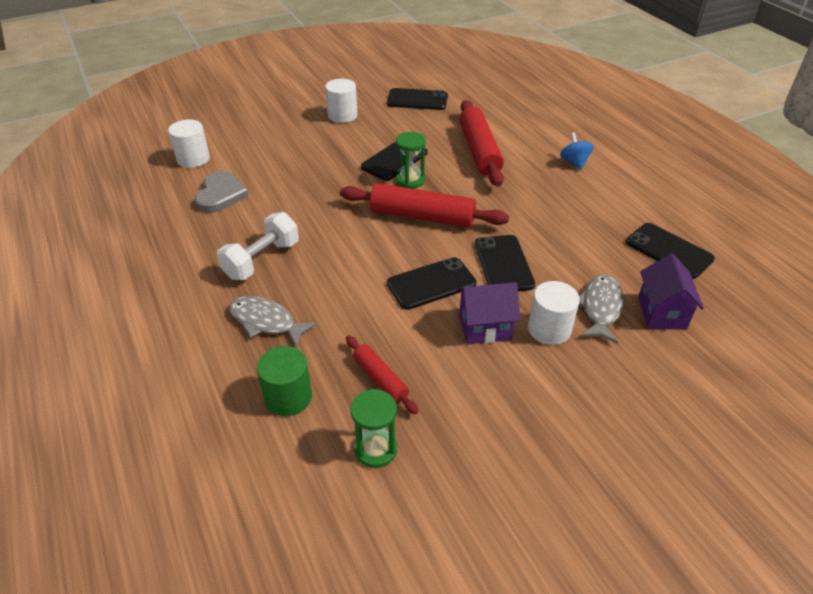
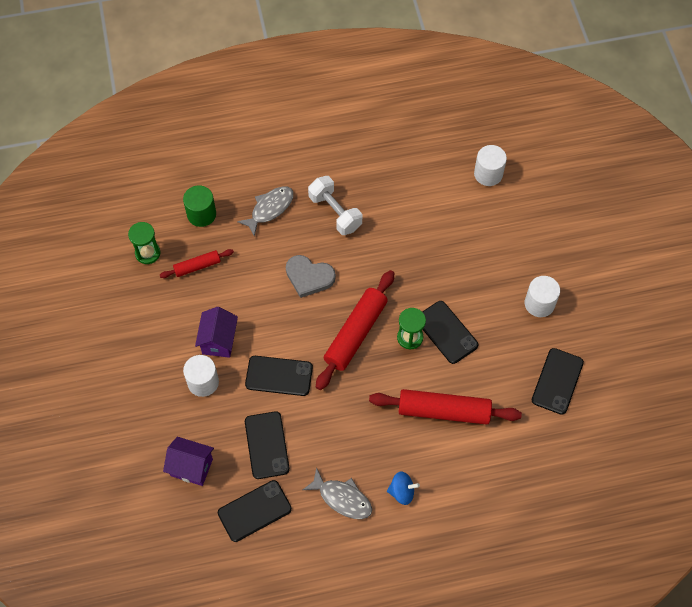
camera: 105 degrees right, 20 degrees up
(221, 195) = (427, 191): grey heart -> grey heart (309, 277)
(431, 283) = (274, 319): black phone -> black phone (267, 445)
(600, 308) = (211, 426): grey fish -> grey fish (342, 498)

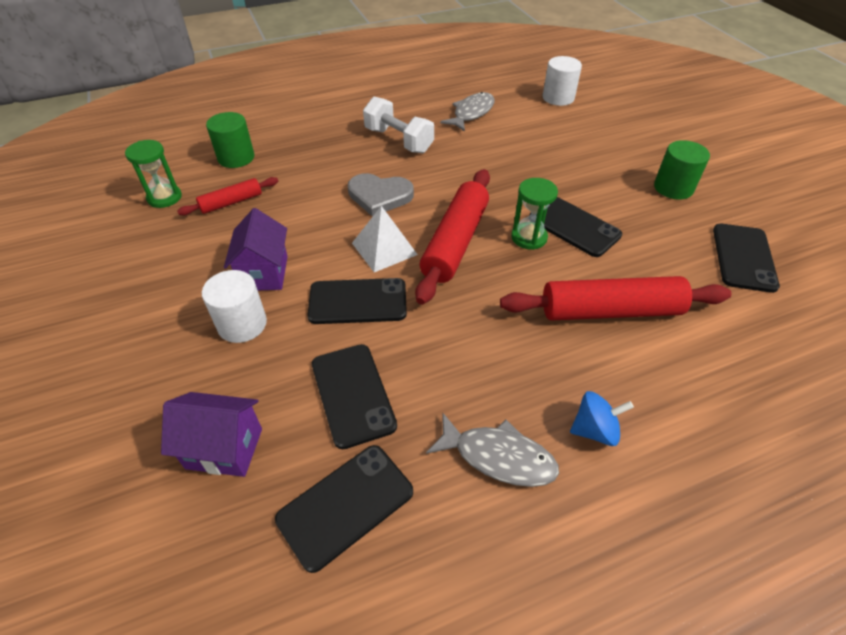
camera: 10 degrees left, 15 degrees down
(270, 209) = (320, 145): grey fish -> grey fish (471, 113)
(304, 331) = (384, 248): none -> white pyramid
(539, 303) = (673, 188): white cylinder -> green cylinder

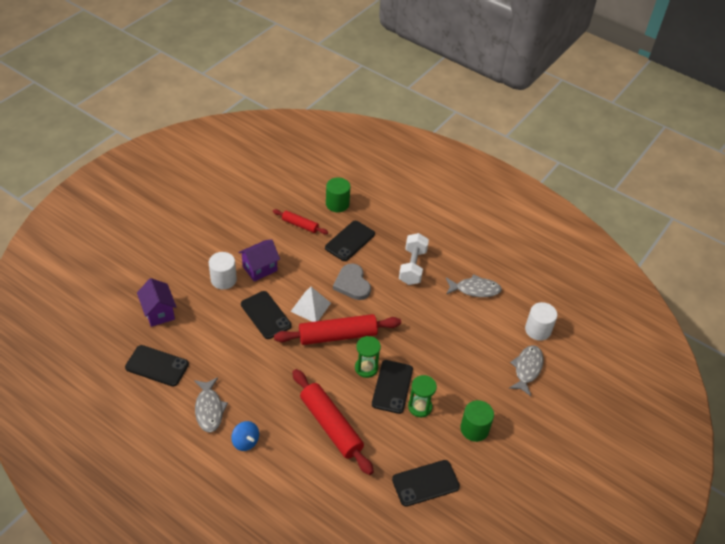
camera: 55 degrees right, 0 degrees up
(164, 197) = (284, 197): green hourglass -> green hourglass (420, 407)
(353, 394) = (210, 341): black phone -> black phone (350, 241)
(606, 123) = (527, 369): none -> grey fish

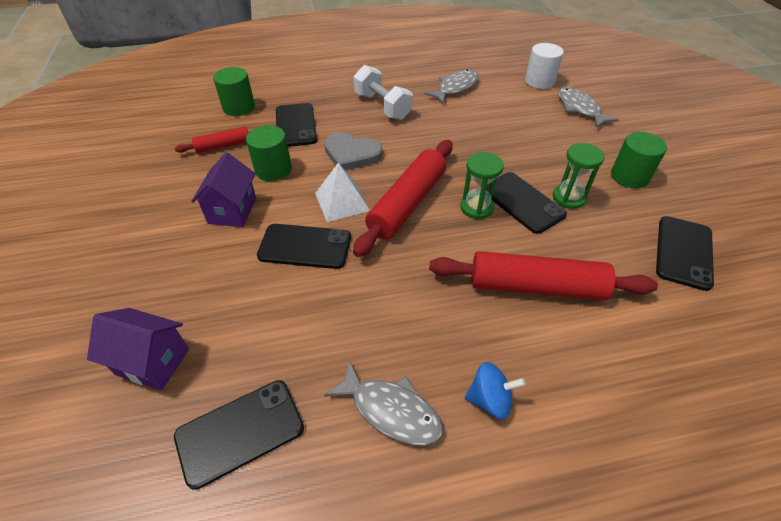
camera: 45 degrees left, 0 degrees up
(223, 279) = (200, 253): white cylinder -> none
(304, 260) = (273, 169): none -> green cylinder

